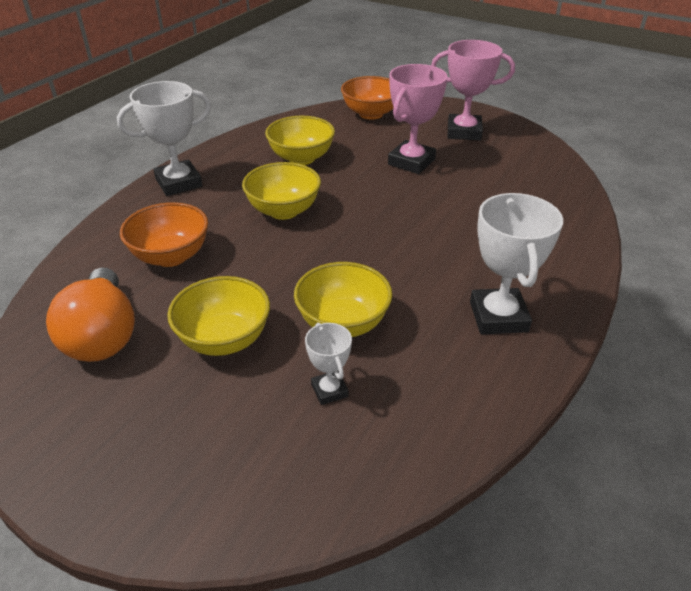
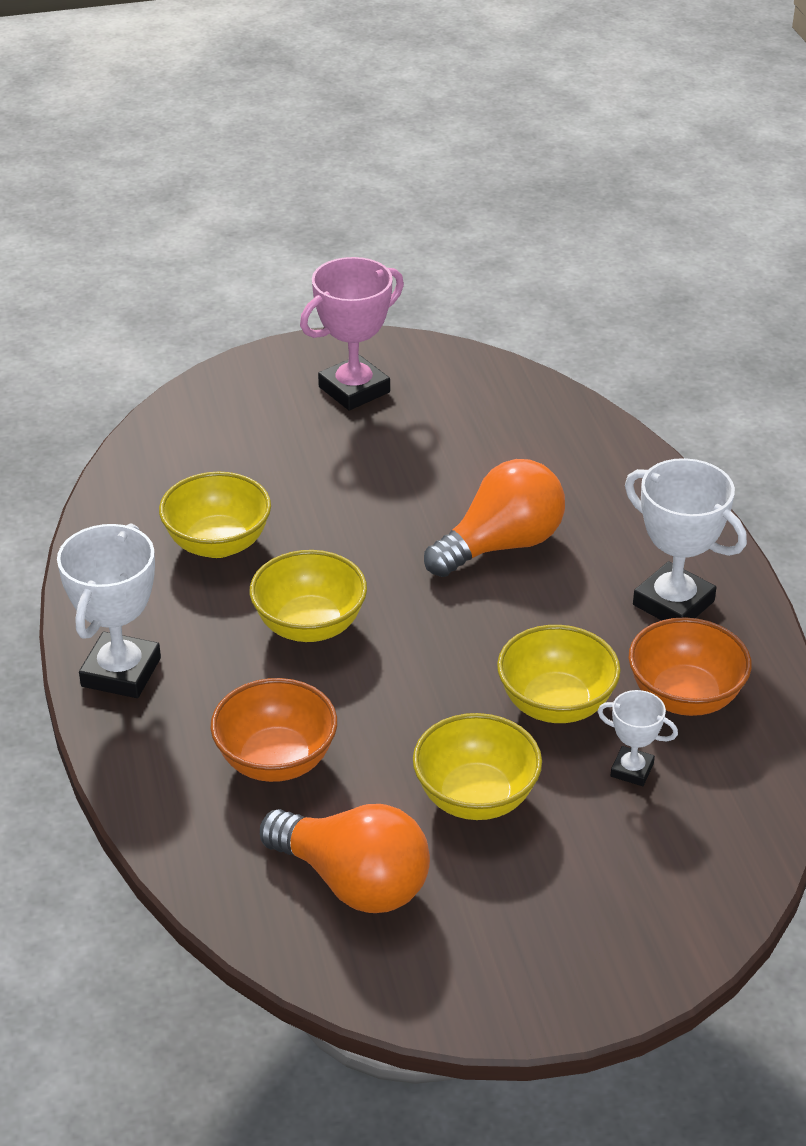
camera: 45 degrees left, 0 degrees up
(371, 114) = (201, 423): orange bowl -> orange bowl (684, 697)
(411, 162) = (355, 470): pink trophy -> none
(436, 230) = (501, 545): none -> orange light bulb

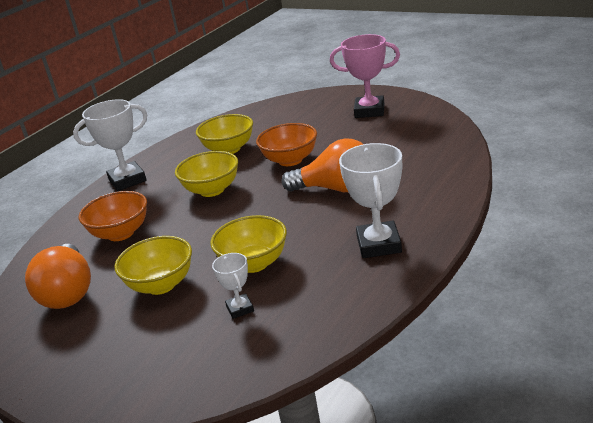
camera: 50 degrees right, 10 degrees down
(684, 697) = (317, 289): orange bowl -> orange bowl (290, 160)

